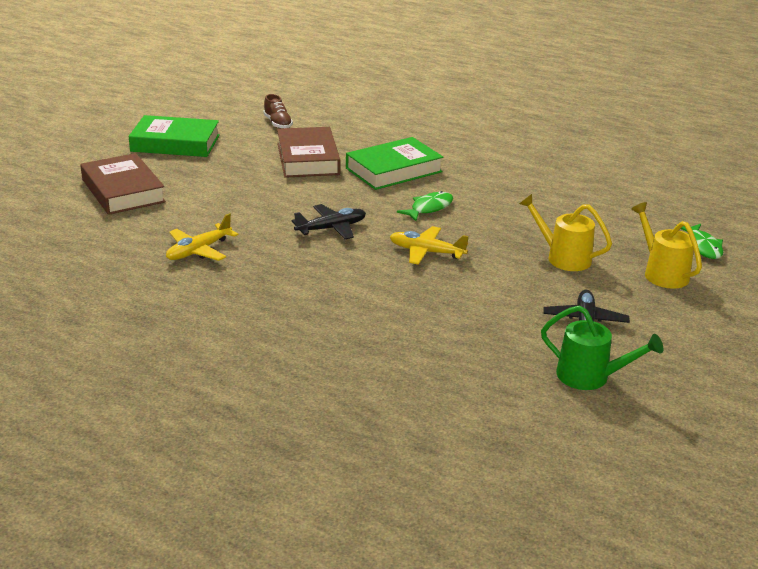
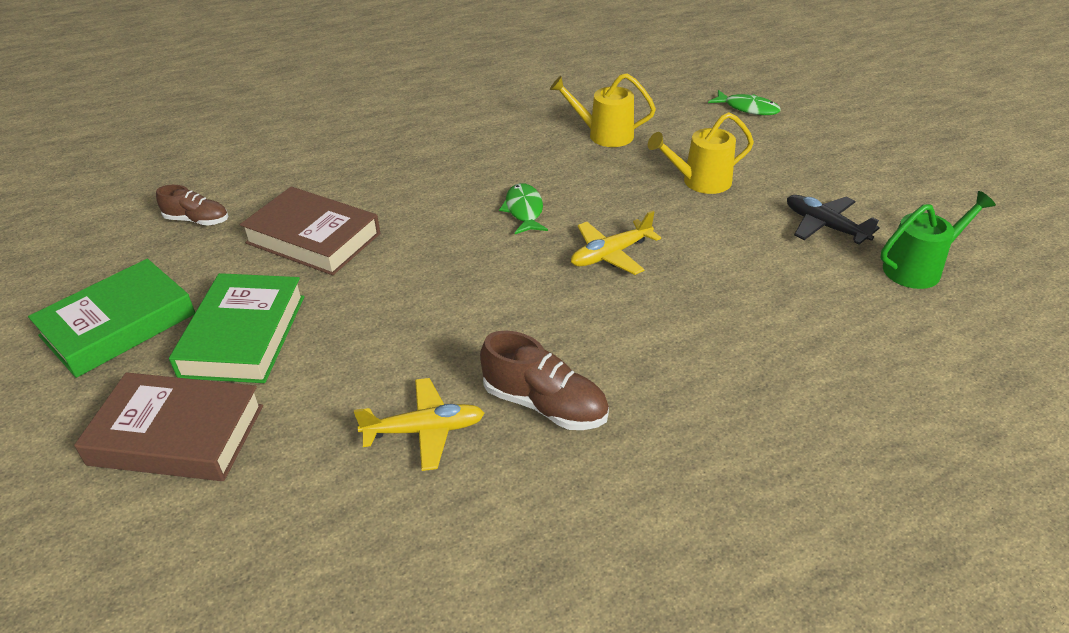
camera: 50 degrees left, 10 degrees up
(198, 251) = (425, 430): yellow plane -> yellow plane turned 90 degrees counterclockwise
(259, 278) = (545, 404): none -> brown shoe
(331, 228) = (492, 295): black plane -> none
(394, 170) = (418, 194): green book -> green book (244, 335)
(661, 273) = (772, 147): yellow watering can -> yellow watering can (604, 135)

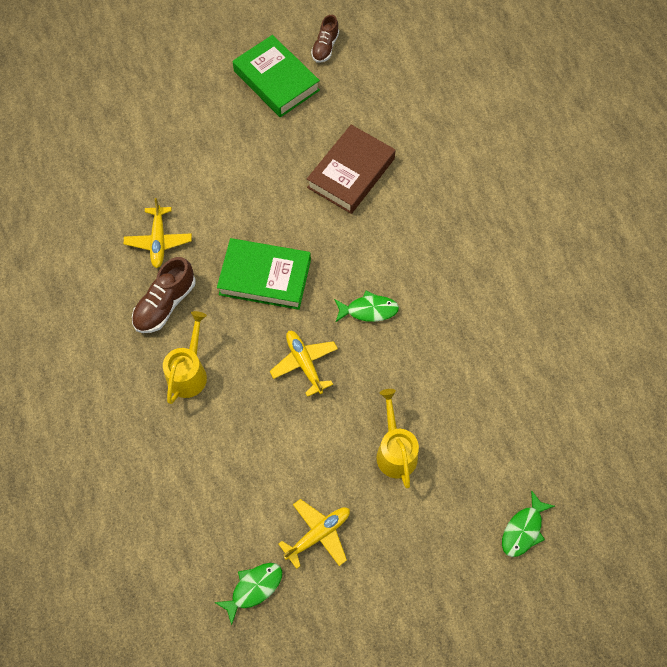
camera: 95 degrees right, 25 degrees up
(177, 434) = (181, 125): brown book -> none
(197, 220) = (382, 102): brown shoe -> brown shoe (325, 47)
(244, 335) = (255, 145): green book -> green book (265, 277)
(604, 135) = (480, 386): yellow watering can -> yellow watering can (189, 372)
(824, 226) = (318, 534): black plane -> yellow plane
(918, 268) = (254, 588): green watering can -> green fish

